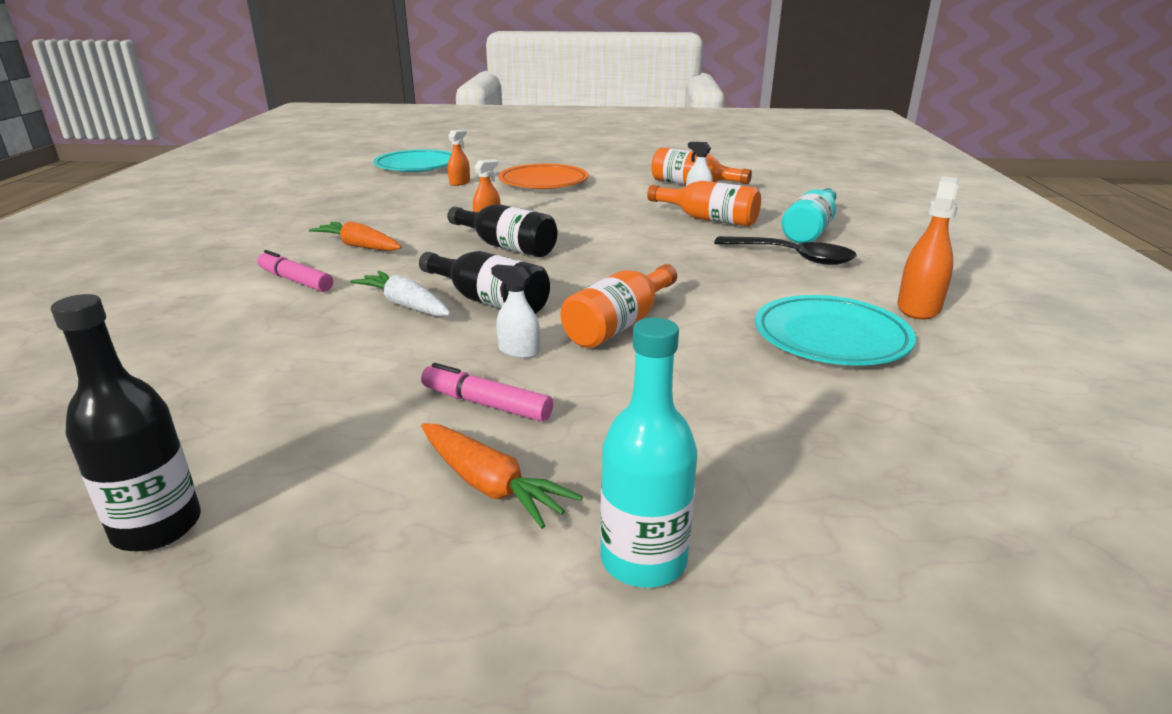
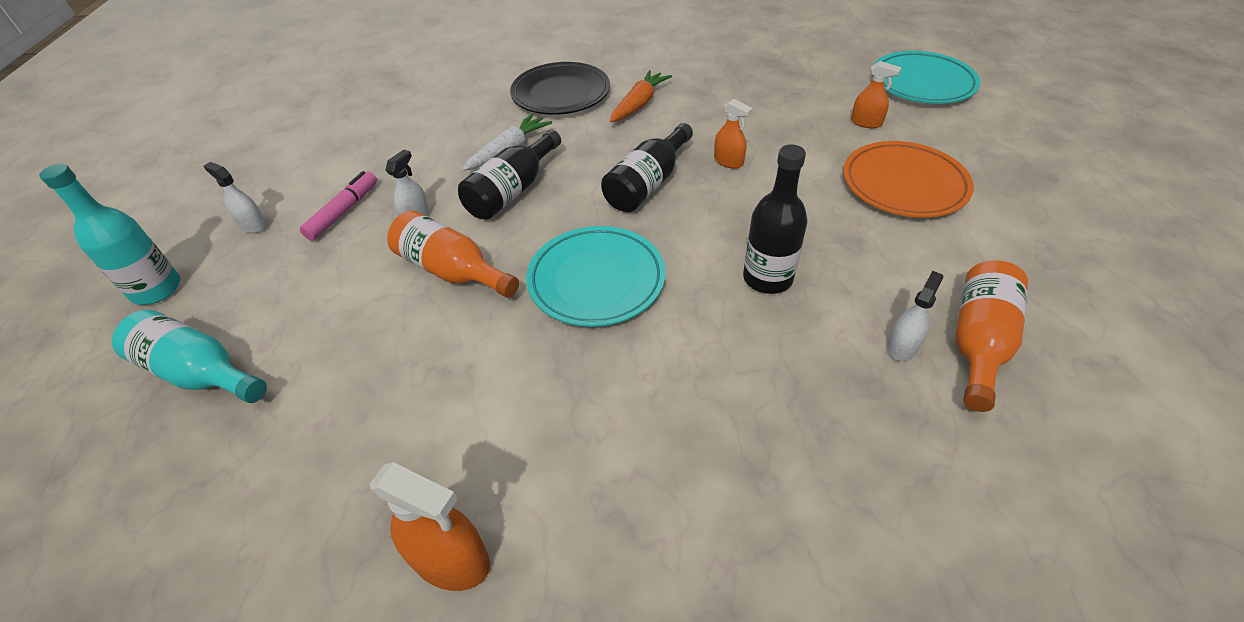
camera: 90 degrees right, 20 degrees up
(157, 527) = (274, 131): black bottle -> black bottle (767, 278)
(295, 280) = (561, 94): pink marker -> black plate
(490, 485) = (253, 225): orange carrot -> white spray bottle
(708, 219) = (788, 353): orange bottle -> none
(792, 257) = (637, 438): black spoon -> none
(810, 230) = (765, 484): turquoise bottle -> turquoise bottle (200, 373)
(831, 338) = (389, 435): turquoise plate -> turquoise plate (596, 280)

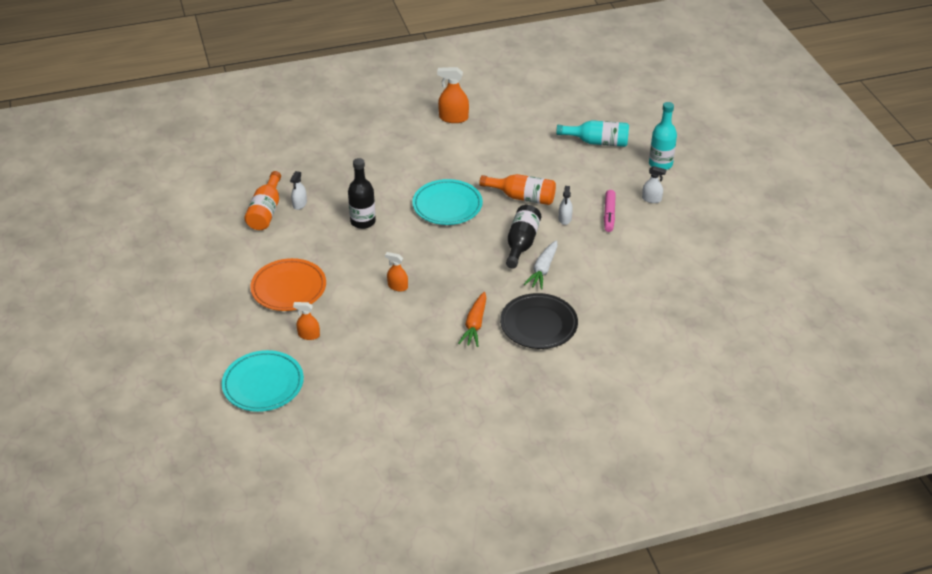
camera: 160 degrees right, 5 degrees down
(647, 184) = (443, 262): black bottle -> none

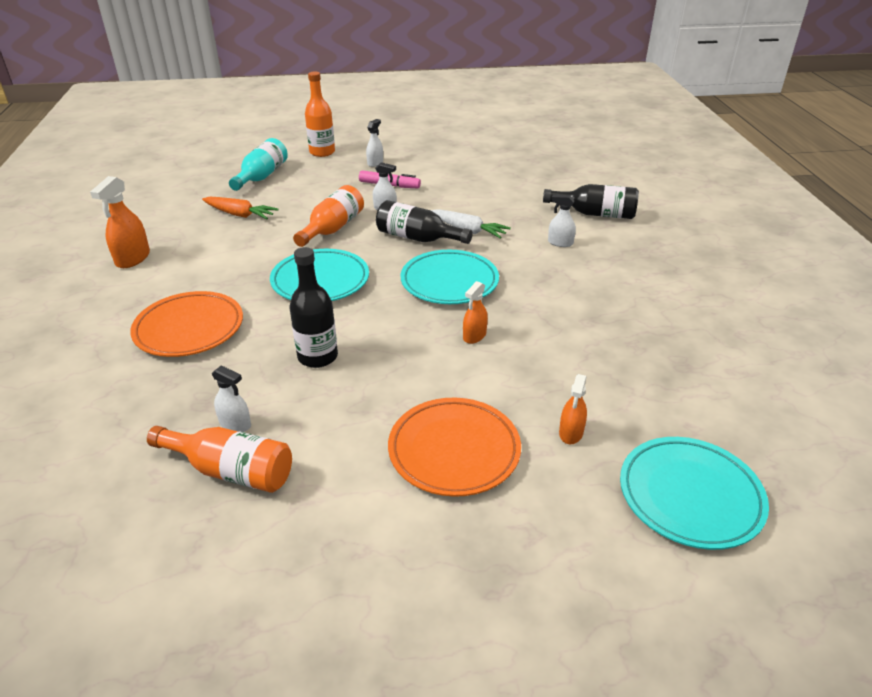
camera: 80 degrees left, 5 degrees down
(380, 164) = (189, 329): none -> orange plate
(461, 268) = (449, 282): none -> turquoise plate
(475, 325) = (557, 283): orange carrot -> orange carrot (240, 214)
(538, 324) = (560, 243): black plate -> white spray bottle
(600, 346) = (595, 214): none -> black bottle
(660, 164) = (322, 152): turquoise bottle -> orange bottle

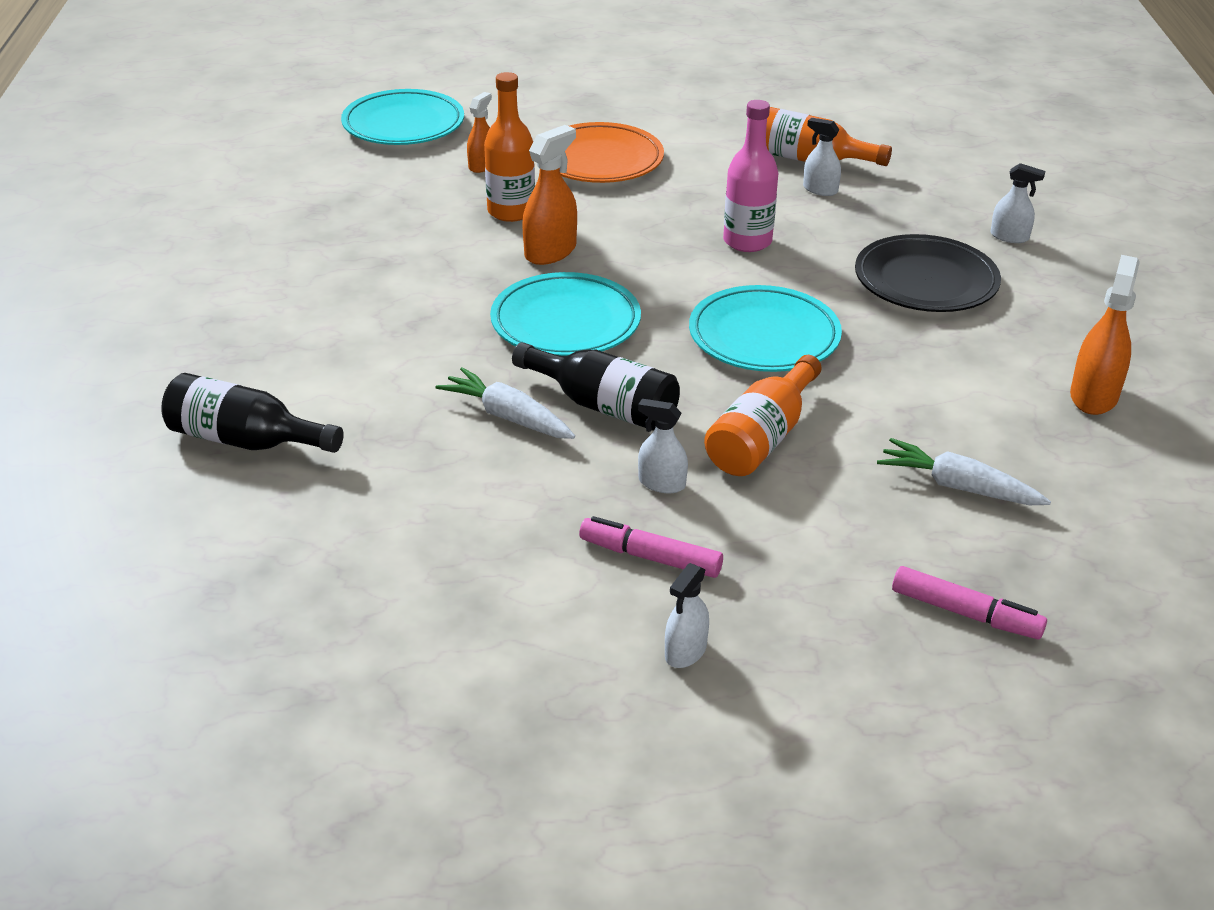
camera: 175 degrees left, 0 degrees up
(189, 329) = (925, 281): orange plate -> black plate
(240, 214) = (958, 487): orange carrot -> white carrot
(262, 176) = (965, 613): turquoise bottle -> pink marker
(318, 357) = (747, 241): black bottle -> pink bottle
(322, 152) = (838, 716): orange bottle -> orange bottle (511, 211)
(474, 336) = (550, 251): orange spray bottle -> orange spray bottle, size x1.60
(560, 243) = (355, 380): white spray bottle -> white spray bottle (1009, 236)

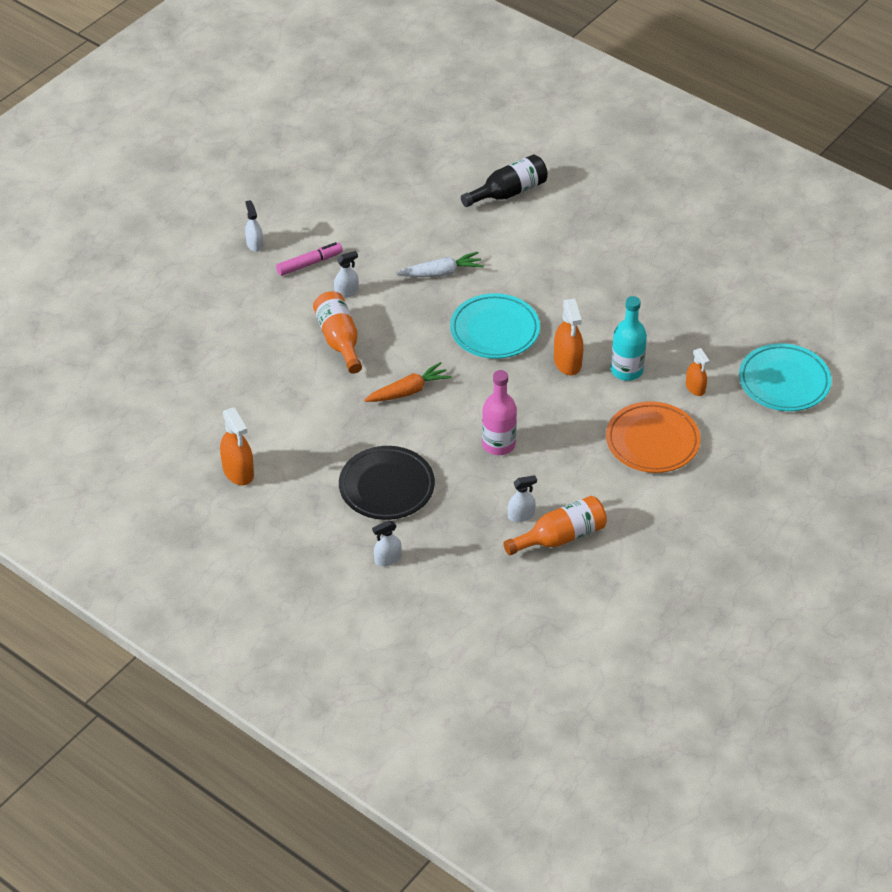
camera: 130 degrees right, 10 degrees up
(511, 211) = (626, 370): orange bottle -> turquoise bottle
(604, 406) = (416, 305): black bottle -> none
(764, 337) = (408, 391): turquoise plate -> orange carrot
(958, 487) = (242, 377): white carrot -> none
(965, 613) = (183, 326): pink marker -> none

